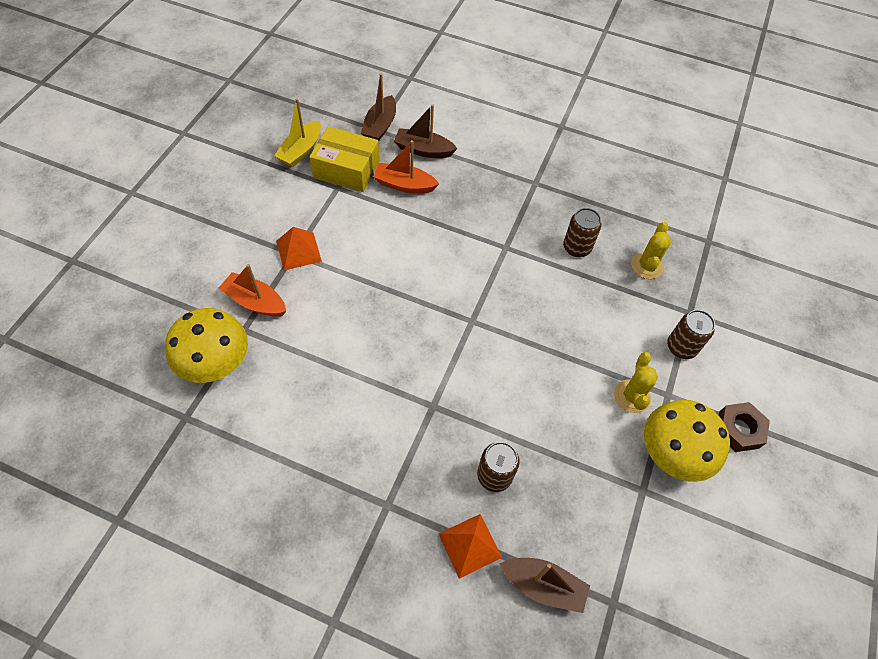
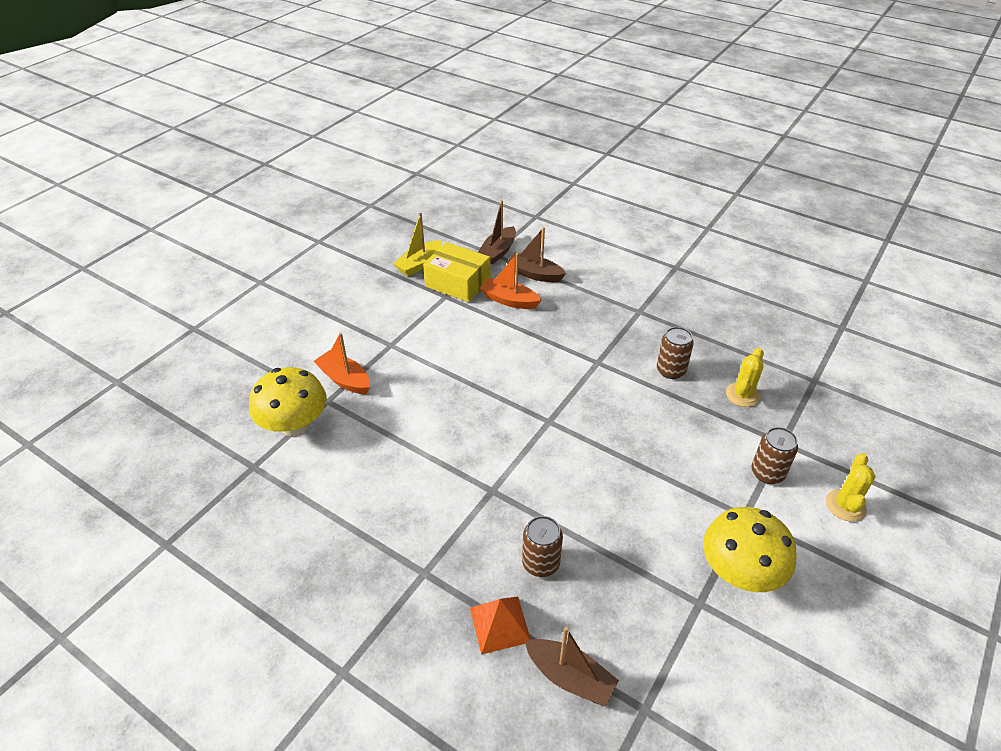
camera: 15 degrees right, 15 degrees down
(298, 251) = (396, 343): orange pyramid -> none
(632, 396) = (704, 511): yellow cactus -> yellow cactus (845, 505)
(738, 430) = (820, 560): brown nut -> none

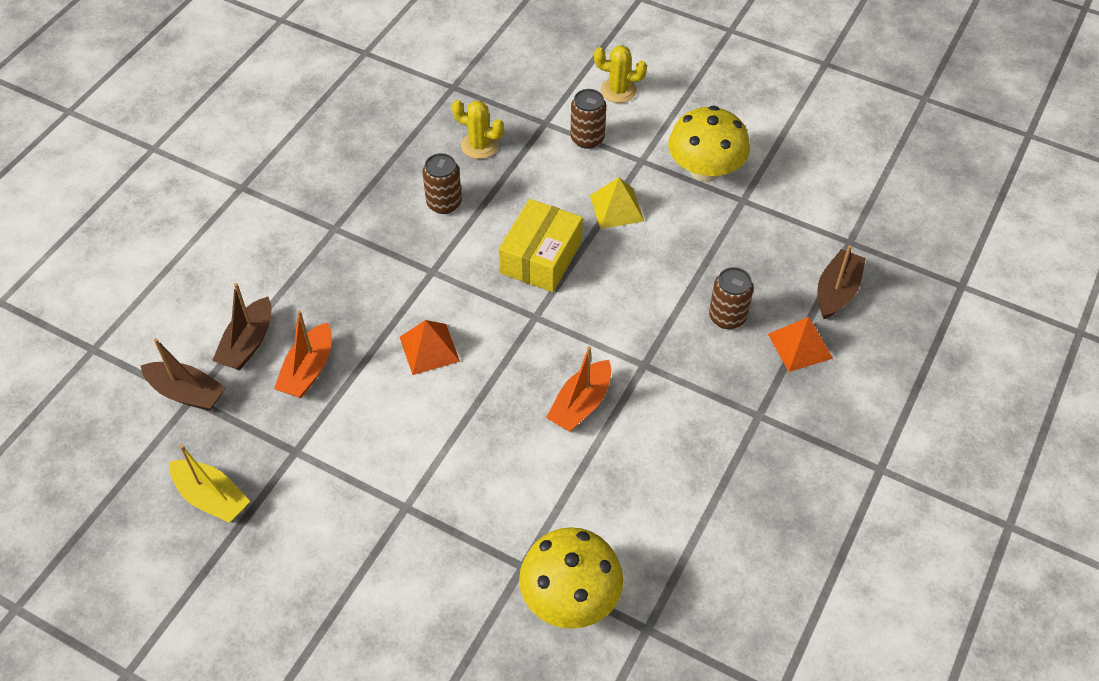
camera: 95 degrees left, 10 degrees up
(345, 379) = (480, 553): orange boat -> orange boat (580, 404)
(457, 283) = (264, 439): yellow box -> yellow box (541, 257)
(522, 358) = (429, 349): none -> orange pyramid
(677, 488) = (617, 208): none -> yellow pyramid

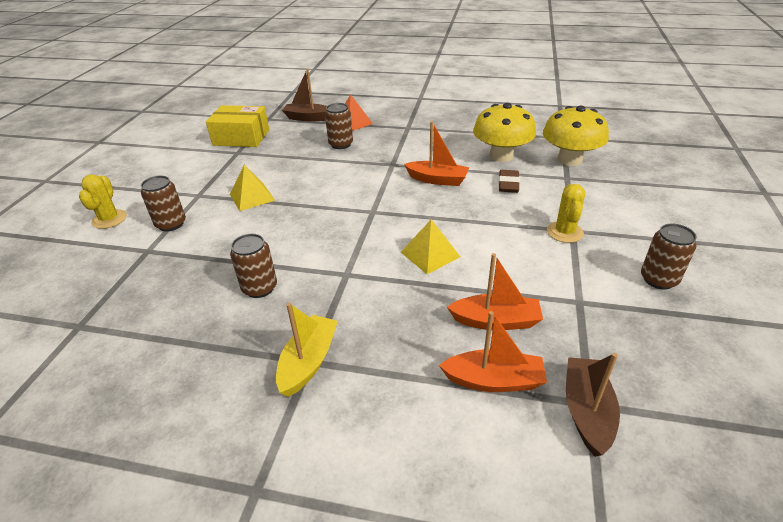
camera: 105 degrees left, 15 degrees down
(211, 498) = (669, 341): yellow boat -> yellow boat (308, 362)
(248, 343) = (494, 380): brown boat -> orange boat
(286, 544) = (658, 279): none -> brown can
(429, 349) = (430, 254): orange pyramid -> yellow pyramid
(479, 145) = (177, 284): yellow cactus -> yellow cactus (564, 232)
(535, 483) = (508, 184): none -> brown eraser
(541, 257) = (312, 220): yellow box -> yellow box (241, 137)
(705, 170) = (208, 169): yellow mushroom -> yellow mushroom (501, 156)

